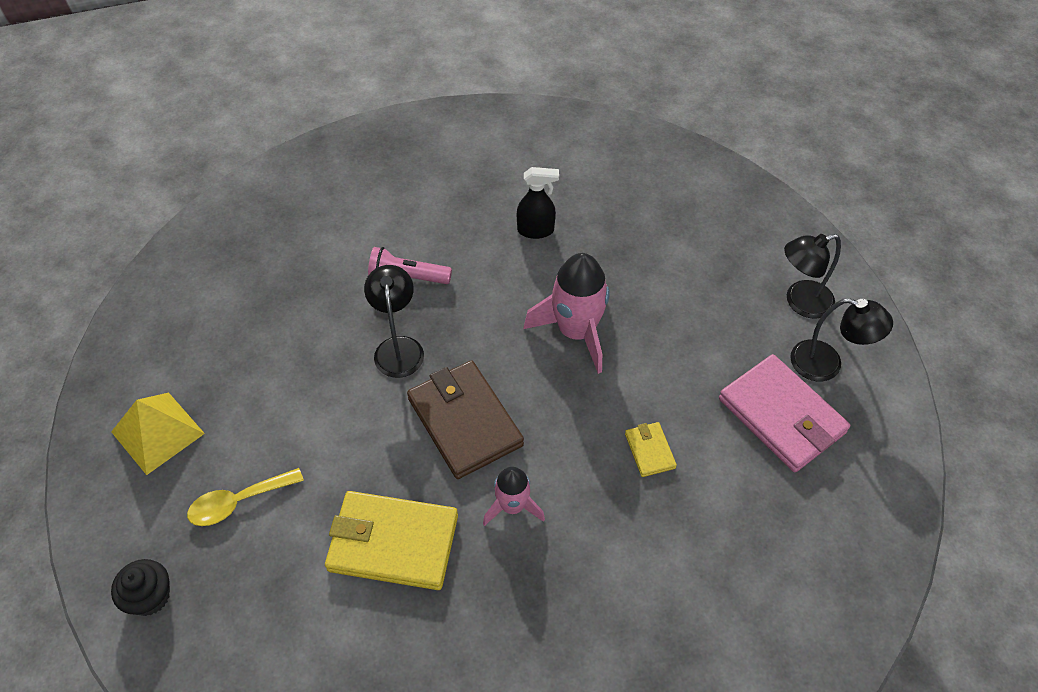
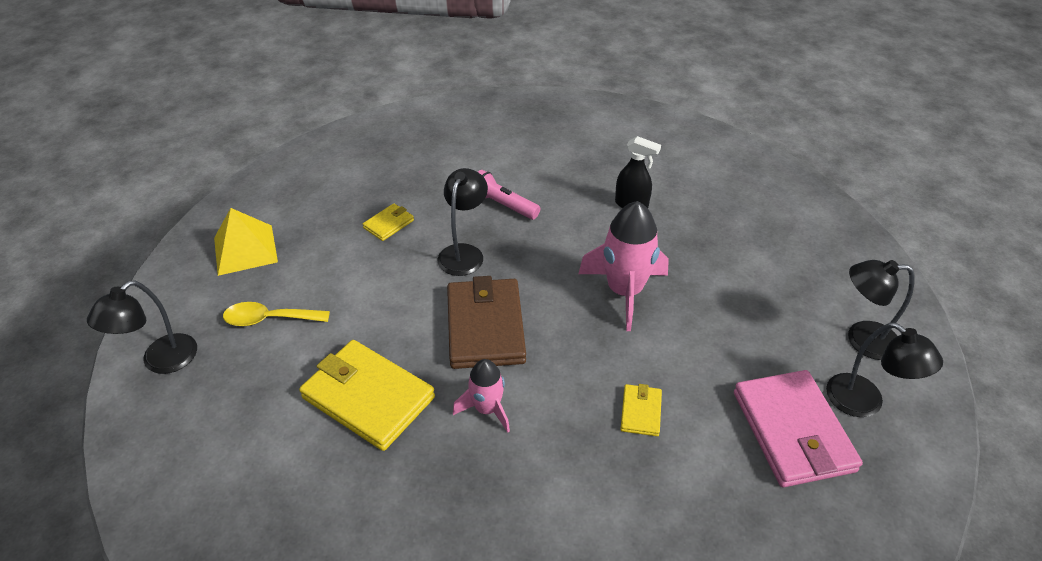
camera: 25 degrees right, 10 degrees down
(150, 596) = (161, 361): black cupcake -> black lamp
(299, 343) = (388, 224): none -> yellow wallet

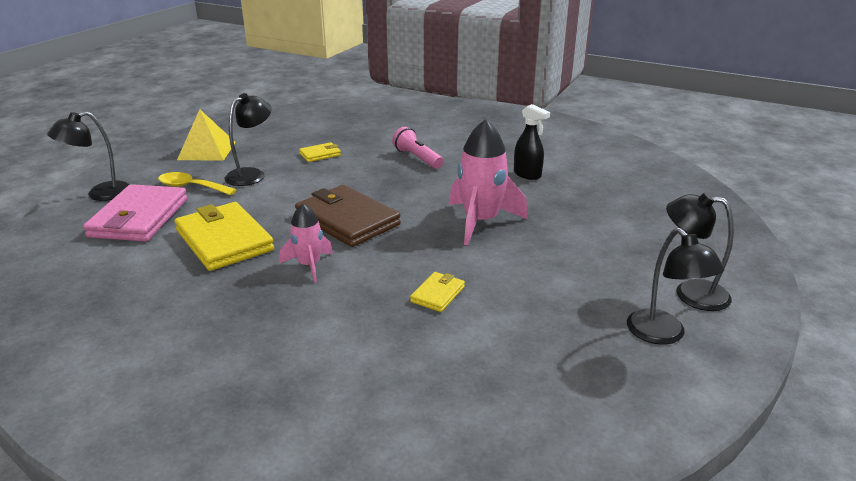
camera: 20 degrees right, 15 degrees down
(464, 253) = (365, 178): black lamp -> black lamp (251, 174)
(485, 327) = (347, 220): brown wallet -> brown wallet turned 60 degrees counterclockwise
(793, 431) = (573, 337): pink wallet -> pink wallet (139, 218)

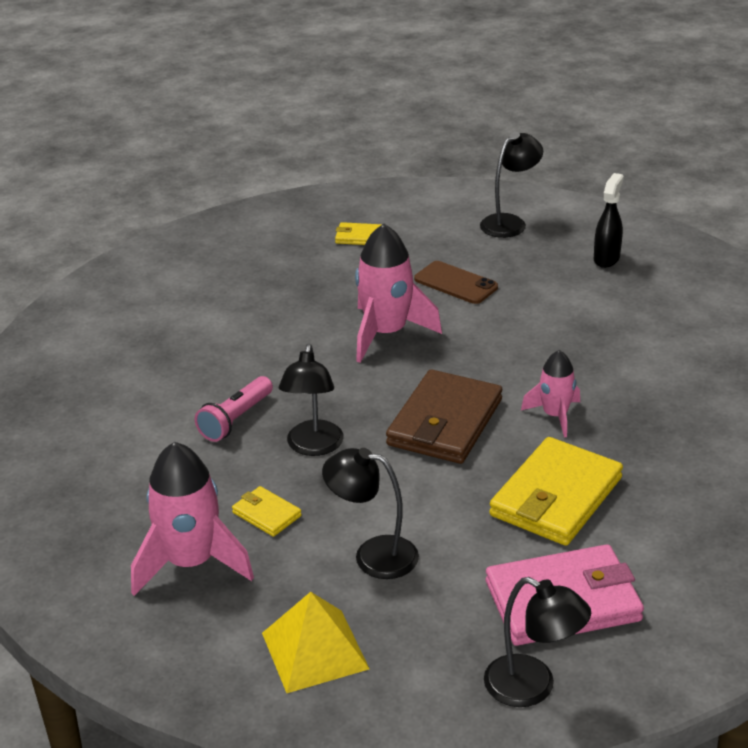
camera: 110 degrees left, 5 degrees up
(191, 187) = (449, 598): yellow spoon -> none
(304, 134) = (191, 563): none -> pink rocket
(437, 294) = (540, 328): yellow wallet -> yellow wallet (359, 237)
(527, 174) = (244, 326): black spray bottle -> black spray bottle (606, 258)
(544, 270) = (456, 283): none -> brown phone
(690, 293) = (439, 215): black lamp -> black lamp (313, 447)

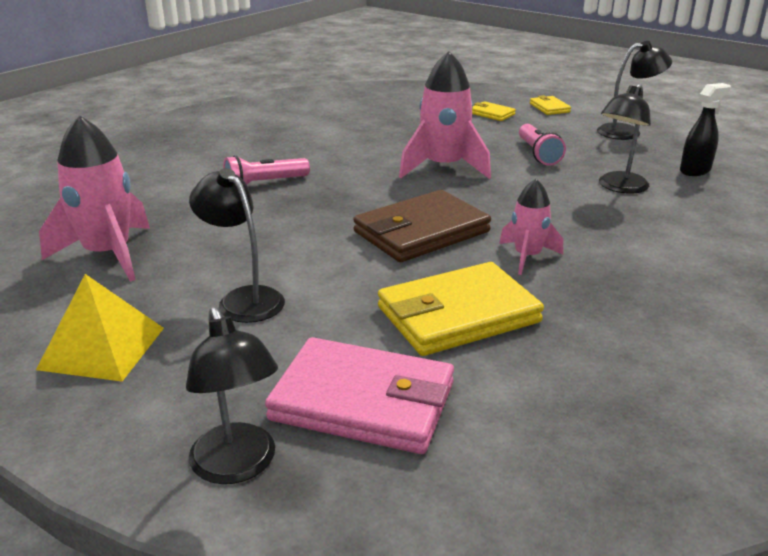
camera: 30 degrees right, 5 degrees down
(266, 514) = (203, 244): yellow wallet -> yellow wallet (549, 108)
(313, 447) = (296, 215): black lamp -> black lamp (619, 187)
(456, 283) = (538, 154): brown phone -> pink flashlight

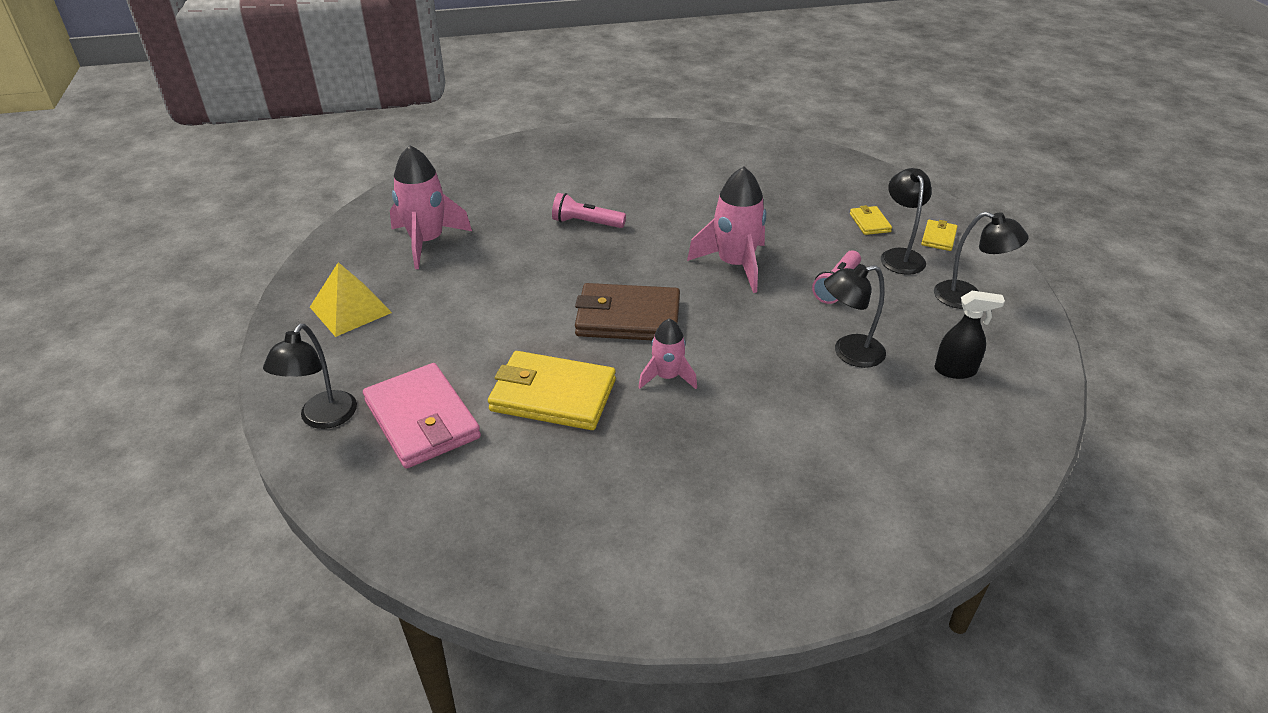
camera: 40 degrees right, 10 degrees up
(243, 299) = (454, 314): black lamp -> black lamp (900, 256)

